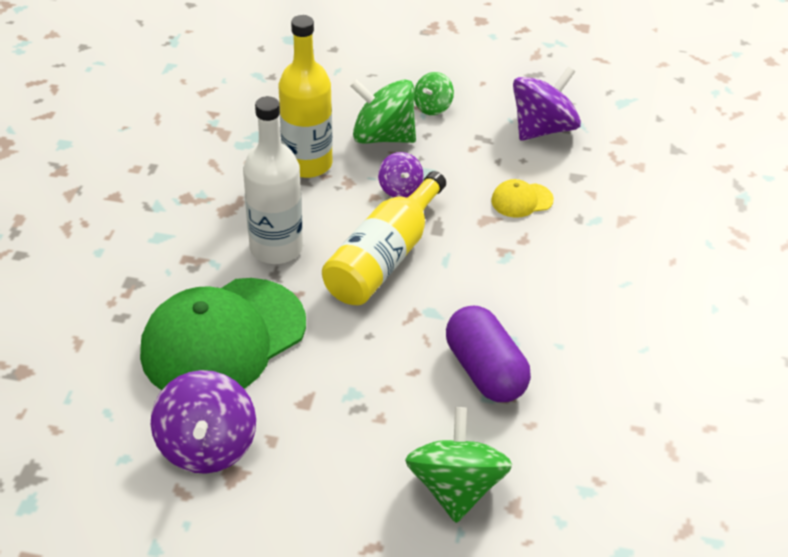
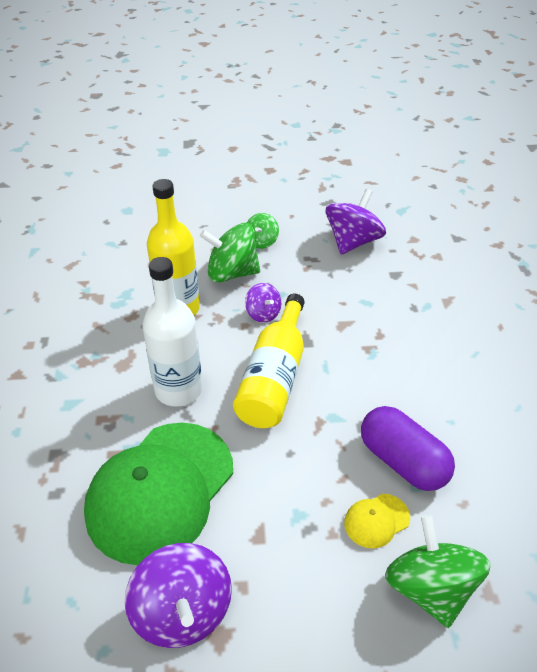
camera: 15 degrees left, 0 degrees up
(521, 200) = (363, 302): yellow cap -> yellow cap (376, 520)

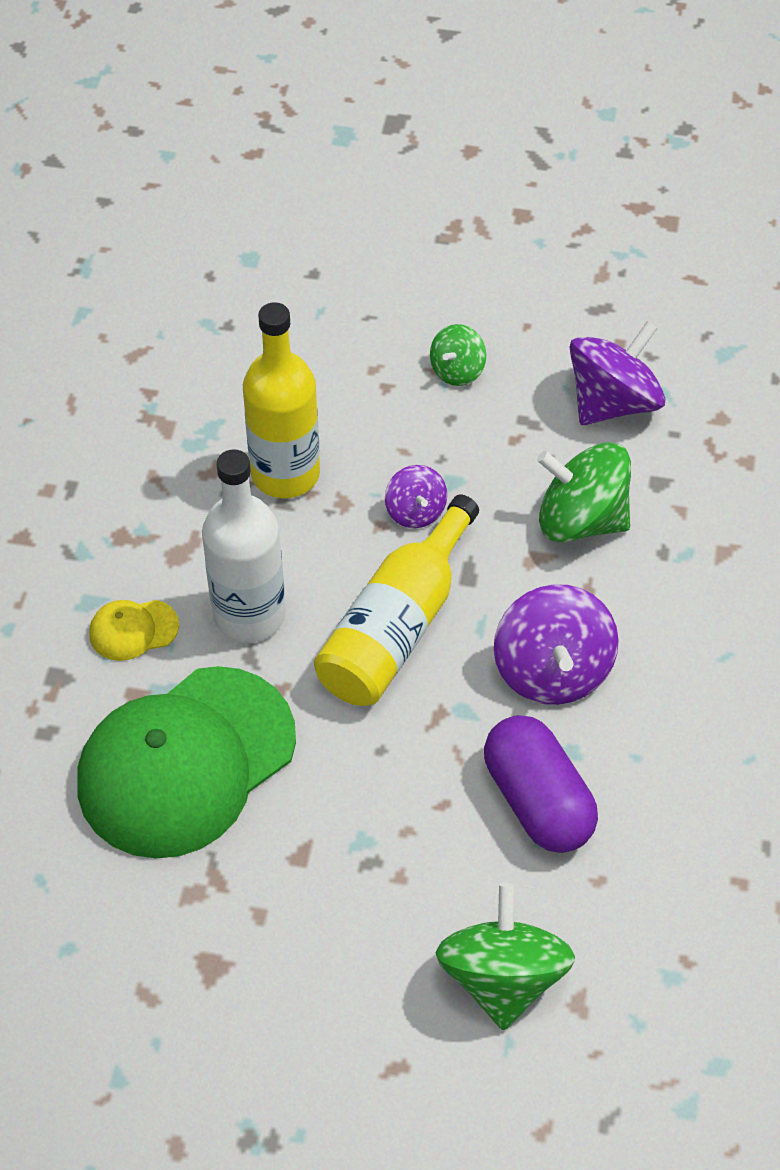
camera: 15 degrees right, 10 degrees up
(182, 612) = (175, 927): purple spinning top -> purple spinning top (552, 670)
(232, 273) = (389, 424): green spinning top -> green spinning top (581, 520)
(376, 520) = (466, 874): yellow cap -> yellow cap (133, 630)

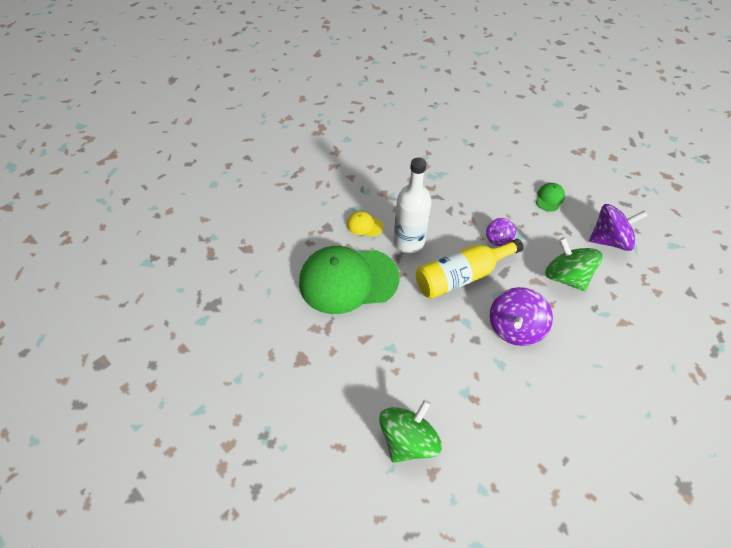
camera: 35 degrees right, 0 degrees up
(285, 474) = (457, 201): yellow bottle -> none
(457, 370) = (549, 198): green spinning top -> green cap
(537, 801) = (473, 375): purple capsule -> none

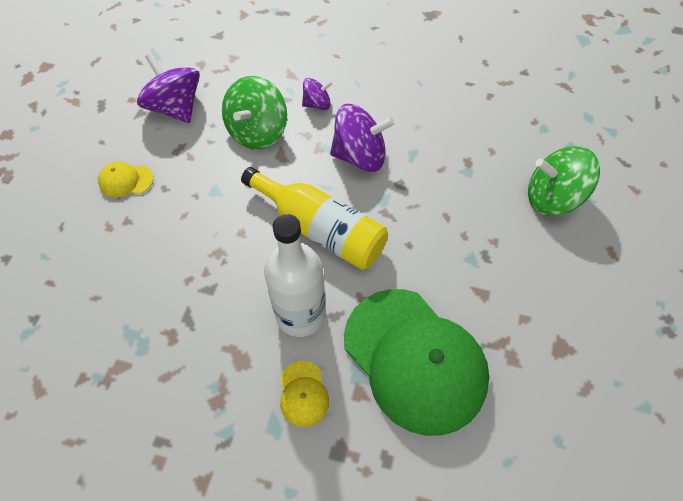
camera: 120 degrees left, 5 degrees up
(498, 239) = (234, 212): purple spinning top -> purple spinning top (317, 104)
(549, 198) = (126, 180): green cap -> yellow cap

